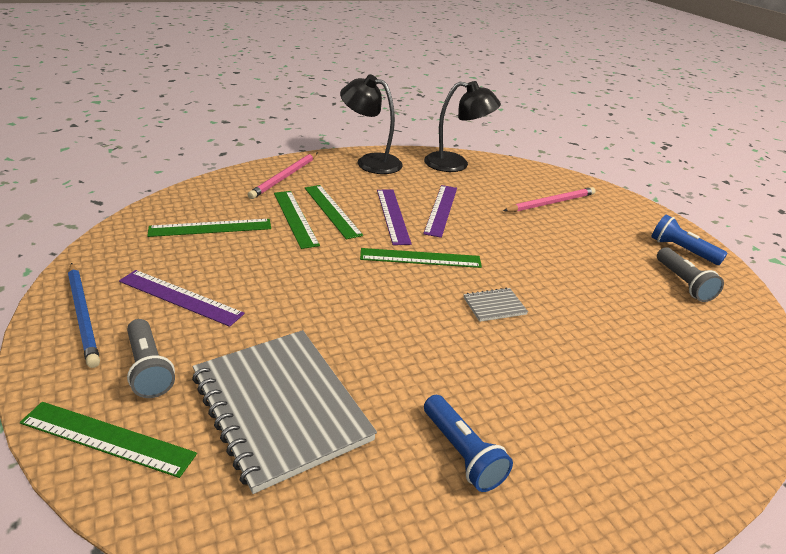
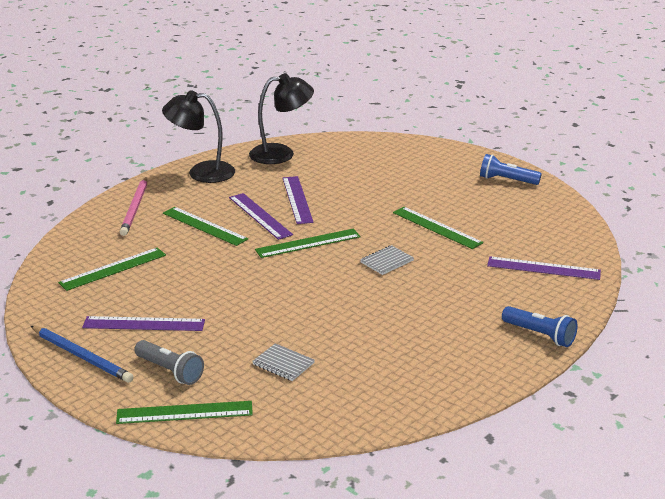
camera: 20 degrees left, 5 degrees down
(281, 407) = (283, 364): grey notebook -> grey notebook, size x0.41
(295, 218) = (178, 241): green ruler -> green ruler (437, 227)
(462, 453) = (418, 351): blue flashlight -> blue flashlight (540, 335)
(551, 203) = (386, 168): pink pencil -> none
(683, 283) = (516, 206): grey flashlight -> none
(692, 378) = (543, 268): none -> purple ruler

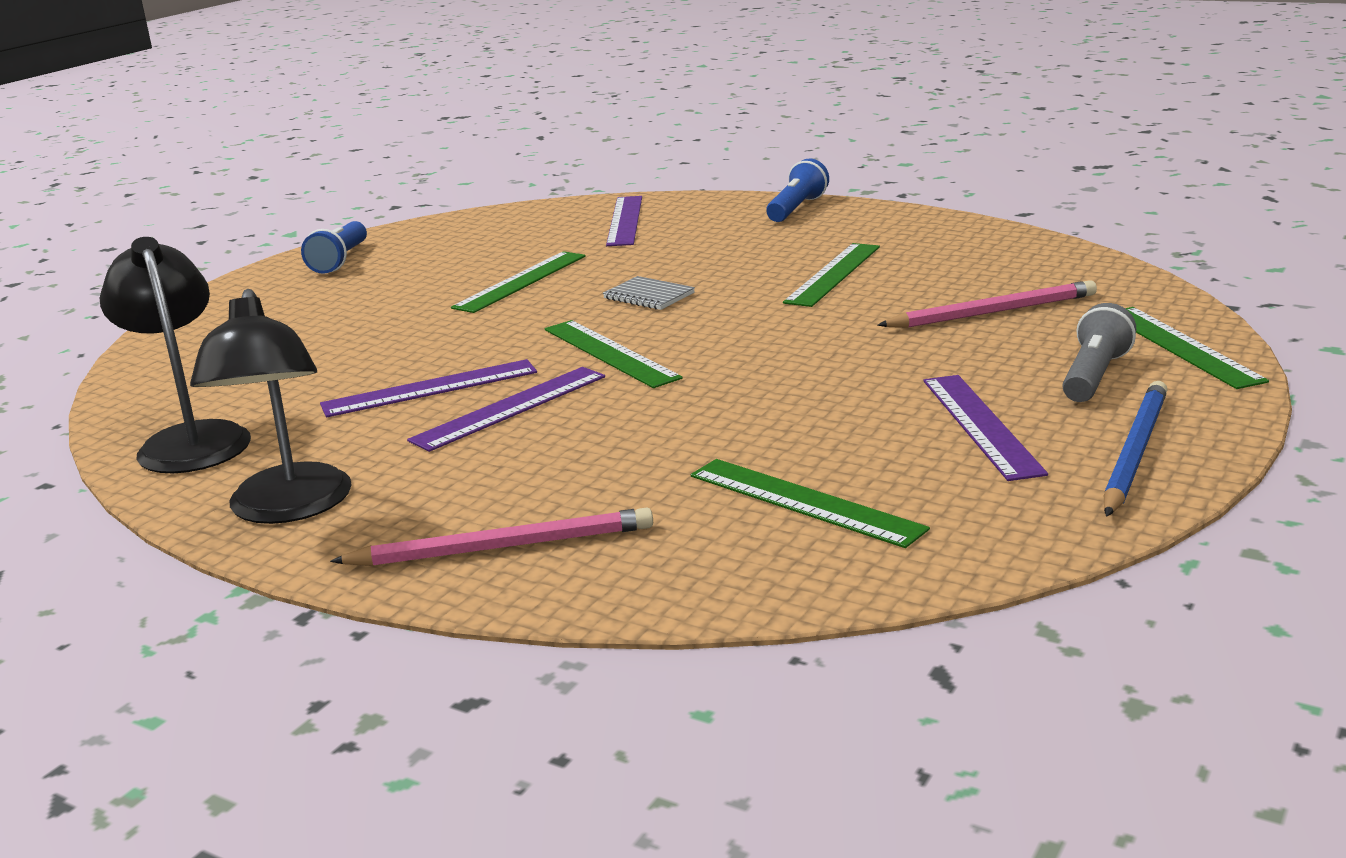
camera: 100 degrees left, 5 degrees down
(204, 226) = (571, 450): green ruler -> green ruler (833, 274)
(283, 364) = (992, 312): grey notebook -> pink pencil

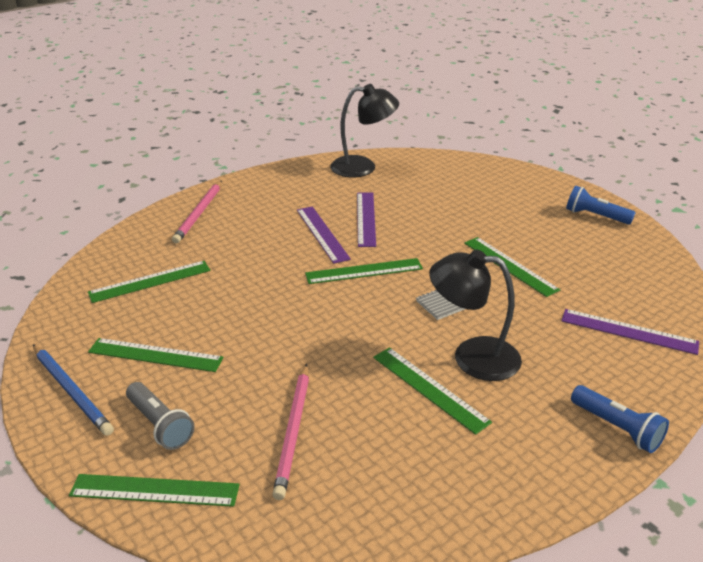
camera: 110 degrees right, 10 degrees up
(289, 508) = (278, 180): black lamp -> black lamp (472, 357)
(980, 425) = (155, 355): purple ruler -> green ruler

